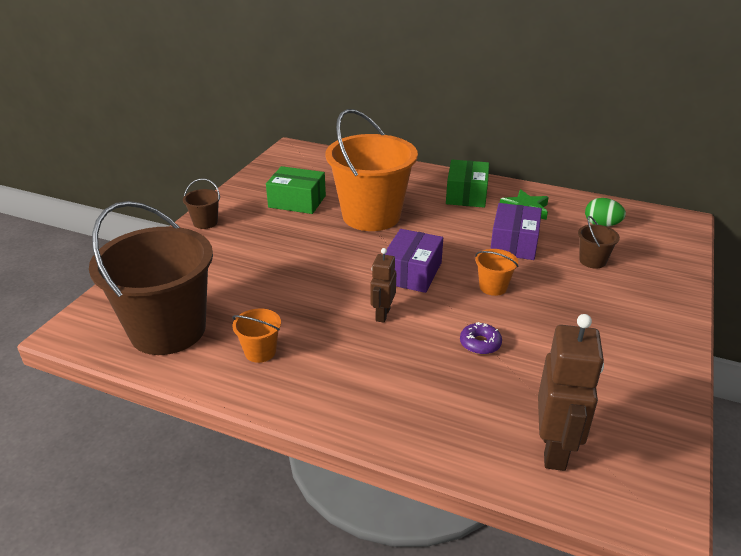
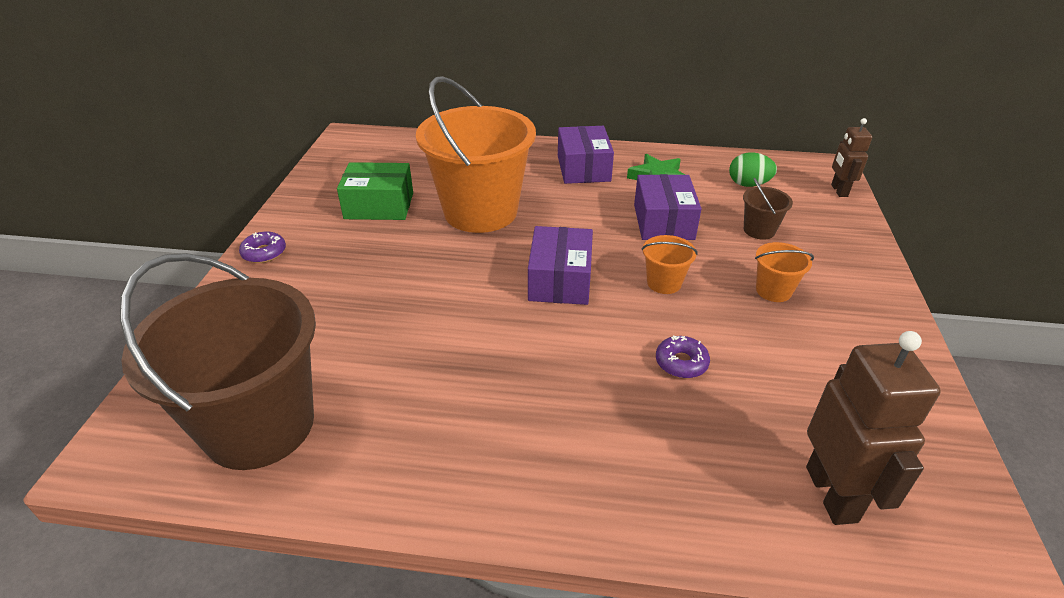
camera: 15 degrees left, 5 degrees up
(205, 222) = (264, 253): brown bucket -> purple donut
(260, 352) = (404, 432): orange bucket -> orange bucket (773, 291)
(382, 314) = (546, 345): brown robot -> brown robot (839, 191)
(466, 195) = (583, 168): green box -> purple box

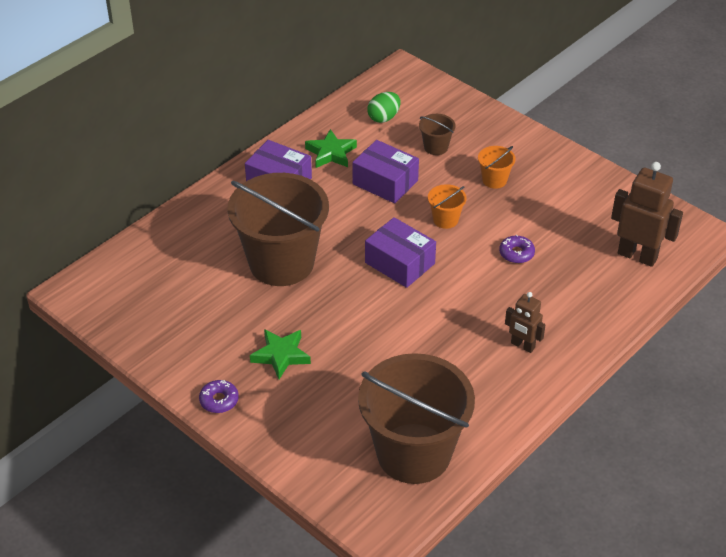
camera: 55 degrees left, 5 degrees up
(353, 262) = (281, 355): none -> green star
(379, 206) = (216, 314): green box -> none
(480, 211) = (281, 263): orange bucket -> brown bucket
(839, 191) = (431, 85): brown robot -> brown robot (522, 345)

